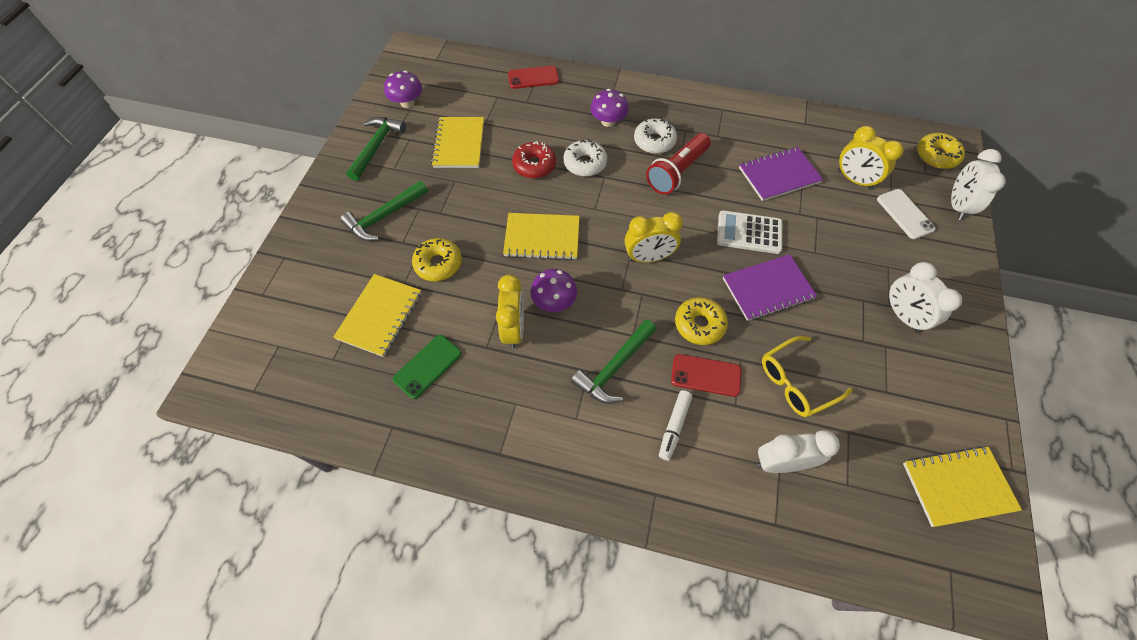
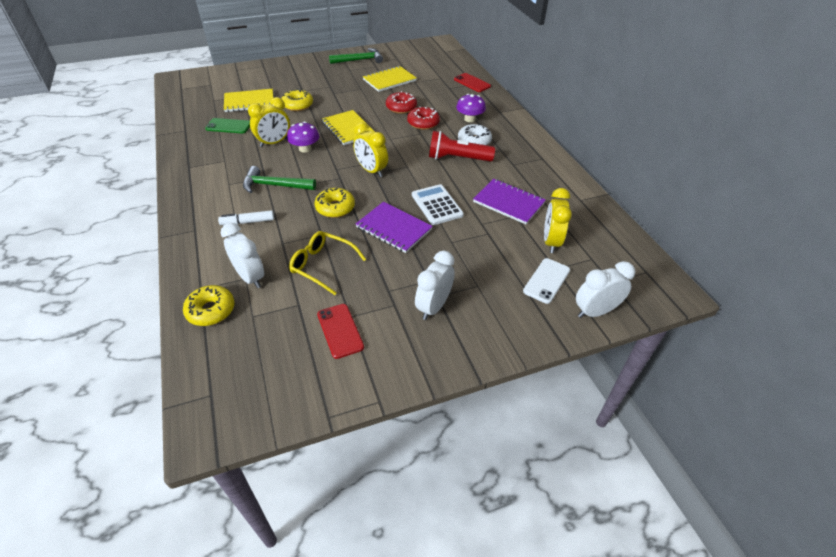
camera: 55 degrees right, 15 degrees down
(384, 216) = (314, 79): green hammer -> none
(407, 102) = (401, 56): purple mushroom -> none
(585, 163) = (423, 123): white donut -> red donut
(706, 375) = (296, 223): red phone -> red phone (340, 330)
(936, 156) = (641, 283): yellow donut -> yellow donut (211, 310)
(957, 486) = (289, 382): yellow notebook -> none

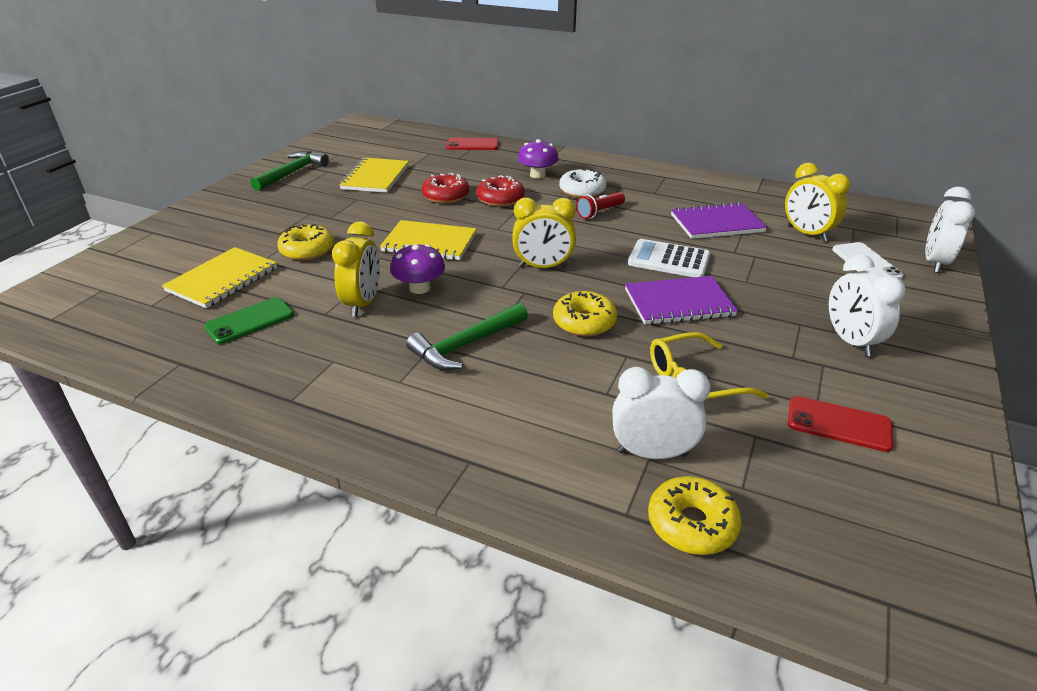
camera: 45 degrees left, 10 degrees down
(247, 222) = (519, 402): white marker -> none
(457, 158) = (599, 212): red flashlight -> red flashlight, size x0.61

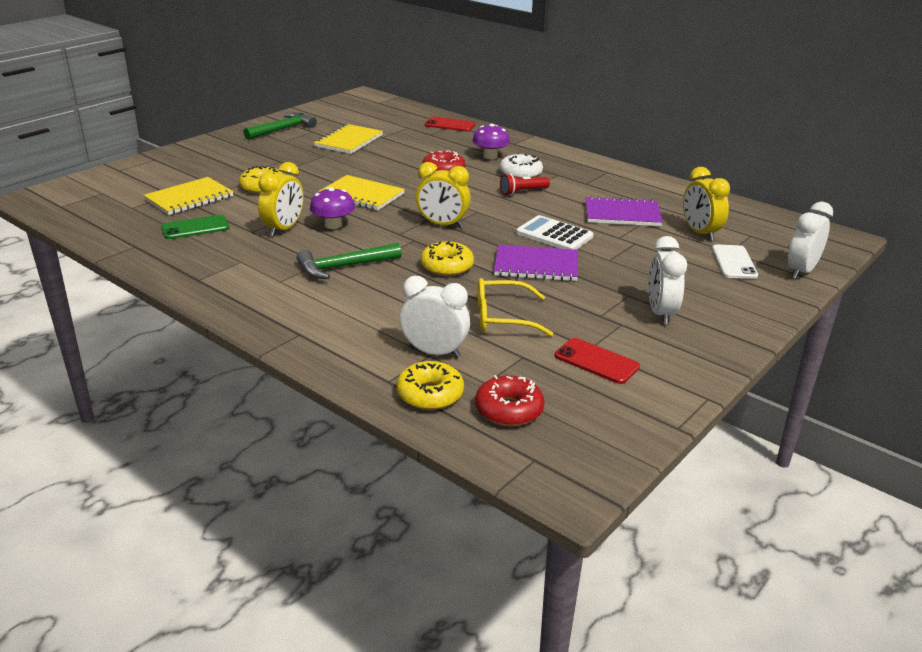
camera: 15 degrees right, 5 degrees down
(446, 196) = (398, 162): red donut -> red donut (509, 410)

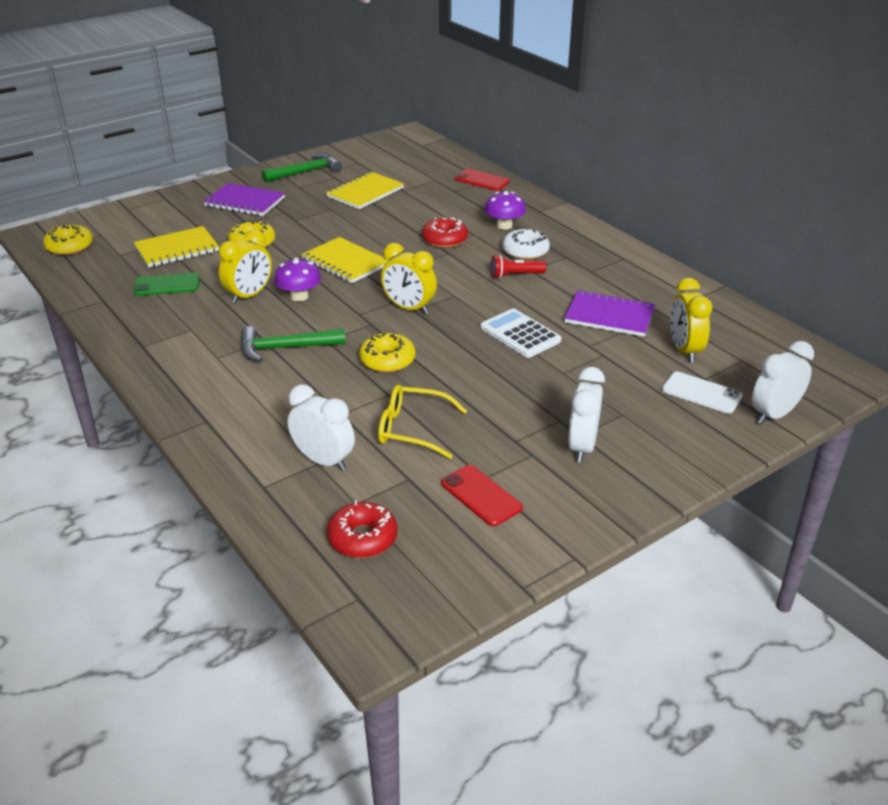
camera: 15 degrees right, 5 degrees up
(430, 394) = (295, 508): yellow donut -> yellow donut (70, 247)
(536, 265) = (480, 370): purple notebook -> purple notebook (245, 202)
(734, 262) = (701, 393): white phone -> white phone turned 75 degrees counterclockwise

